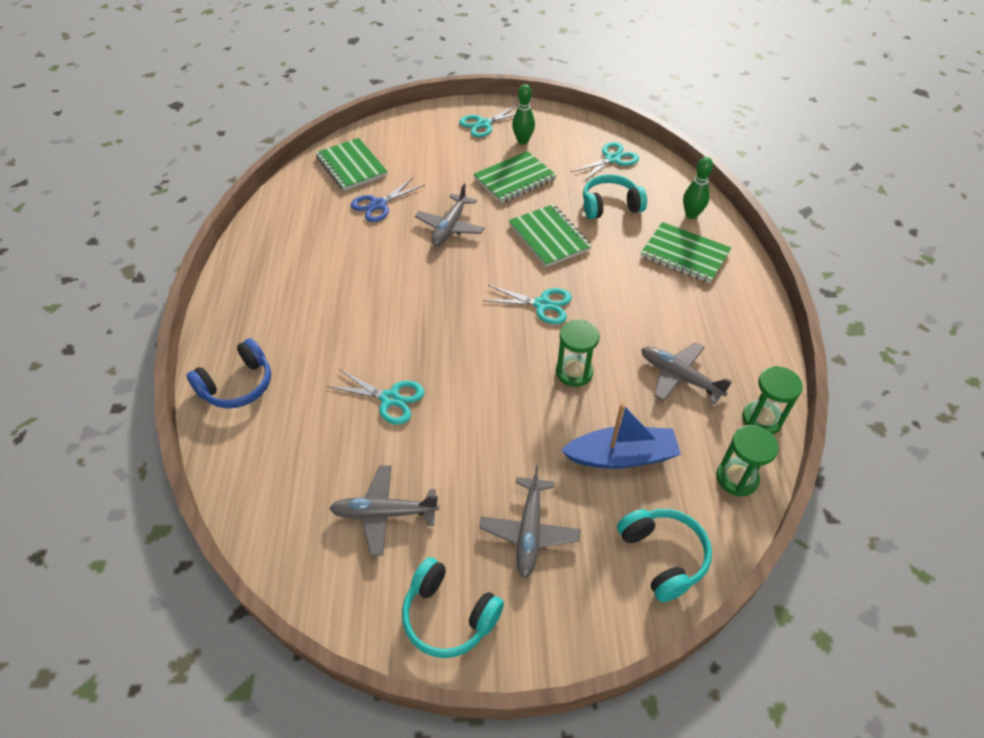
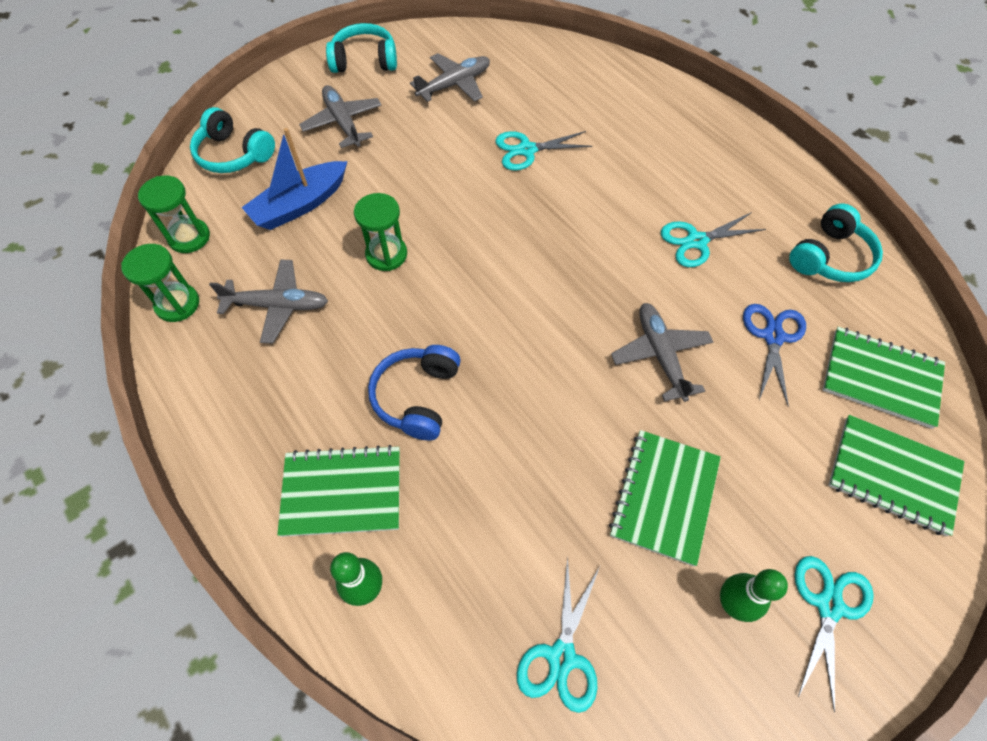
camera: 145 degrees right, 10 degrees up
(237, 385) = (653, 100): blue headphones -> blue headphones (417, 397)
(542, 305) = (469, 310): turquoise scissors -> turquoise scissors (696, 241)
(549, 237) = (533, 412): green notebook -> green notebook (892, 475)
(610, 206) = (494, 528): turquoise headphones -> turquoise headphones (829, 257)

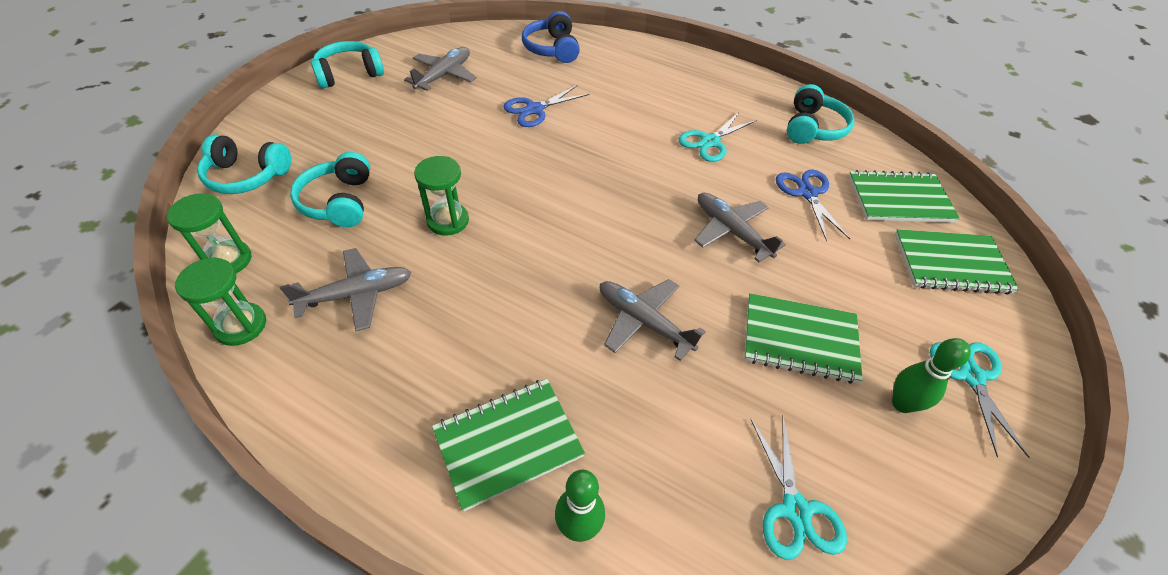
camera: 25 degrees left, 10 degrees down
(300, 205) = (339, 202): blue boat -> turquoise headphones
(343, 123) = (351, 125): grey plane -> grey plane (644, 322)
(417, 397) = (540, 331): blue headphones -> blue headphones (552, 49)
(527, 150) = (534, 109): turquoise scissors -> blue scissors
(664, 497) = (800, 339): green notebook -> green notebook turned 75 degrees counterclockwise

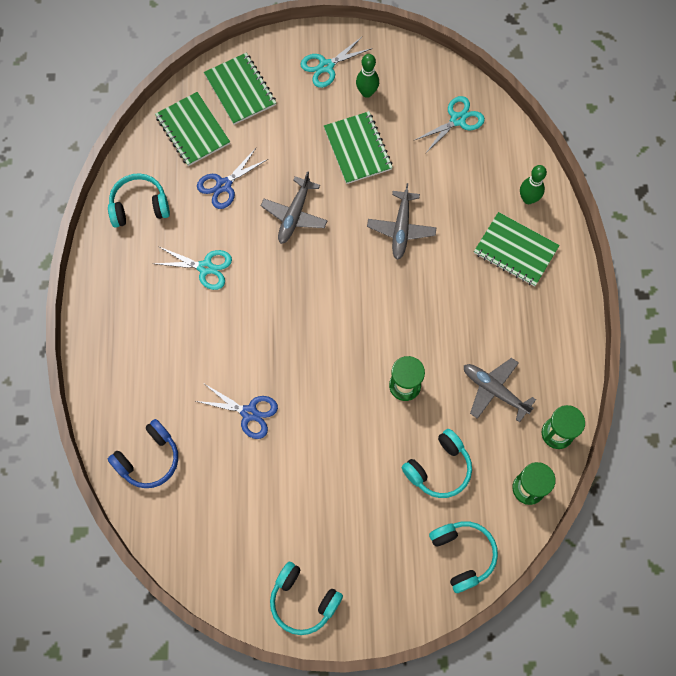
camera: 120 degrees left, 20 degrees up
(444, 75) = (251, 519): grey plane -> none

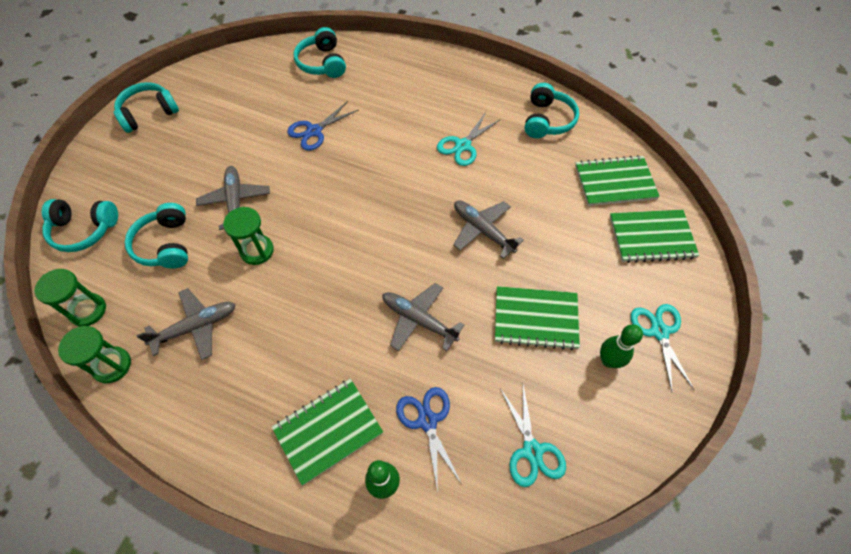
camera: 115 degrees right, 10 degrees down
(148, 459) = (322, 63): blue headphones -> turquoise headphones
(224, 185) = (542, 186): blue scissors -> blue scissors (427, 421)
(365, 436) = (235, 201): none -> grey plane

